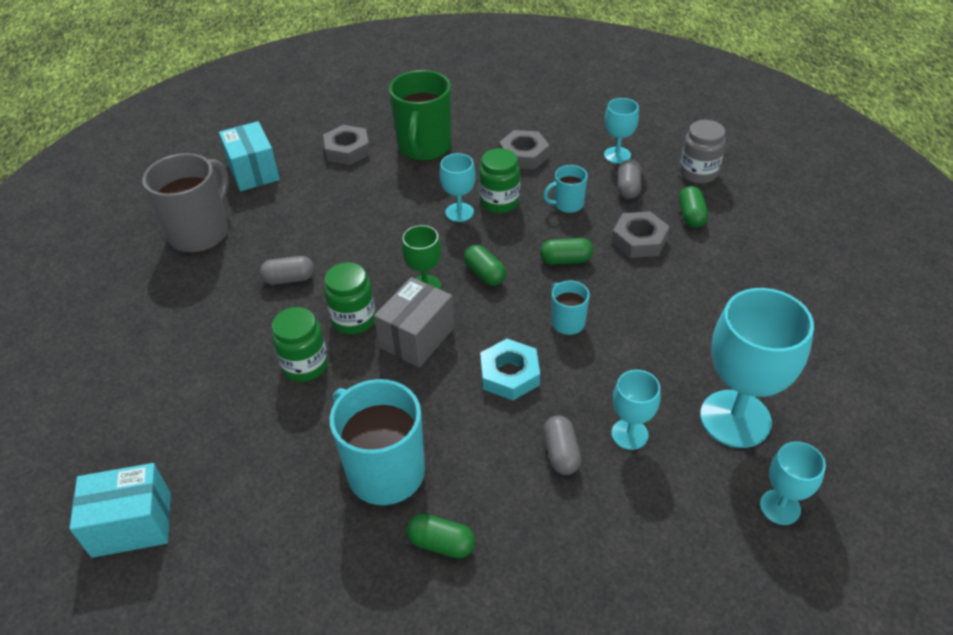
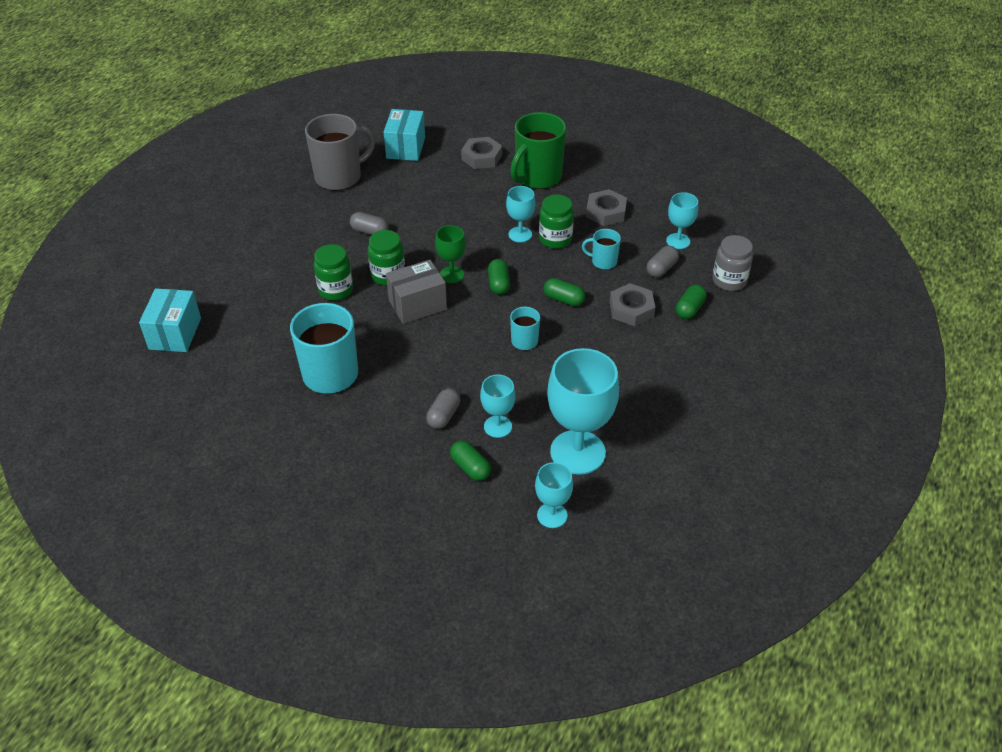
camera: 30 degrees right, 0 degrees up
(132, 524) = (175, 333): turquoise box -> turquoise box turned 75 degrees clockwise
(441, 543) = (328, 428): green capsule -> green capsule (470, 467)
(509, 374) = (455, 355): turquoise nut -> none

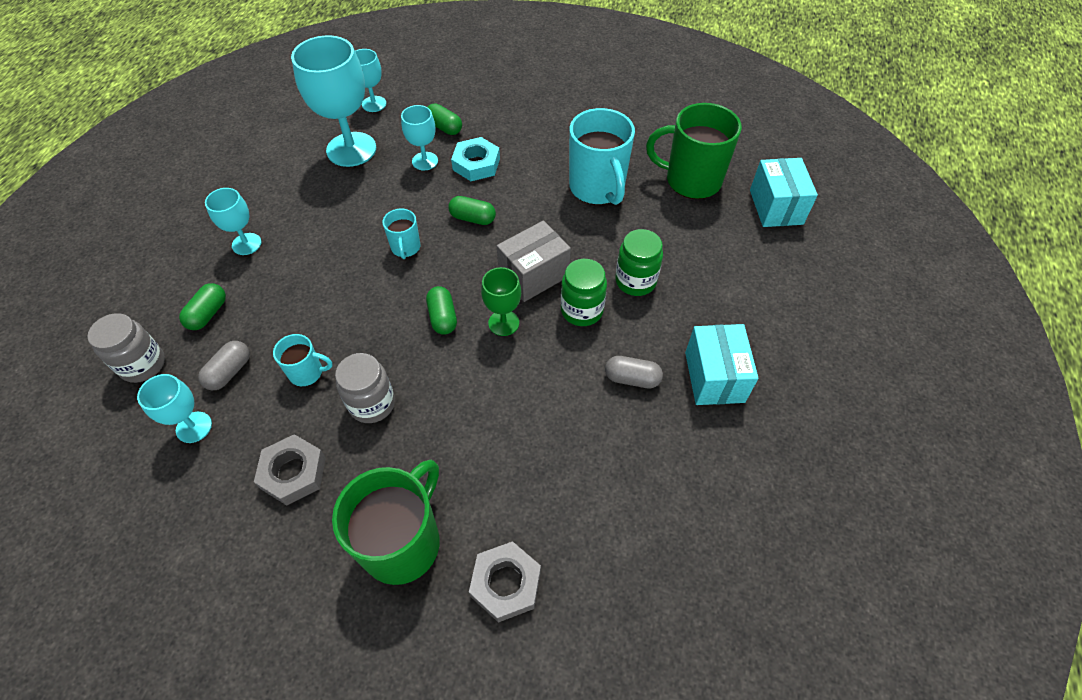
camera: 170 degrees right, 10 degrees up
(235, 369) = (691, 180): none -> green mug
(339, 177) = (725, 487): grey mug -> none
(405, 148) = (647, 588): turquoise box -> turquoise box (714, 377)
(444, 415) = (476, 164): grey capsule -> turquoise nut
(520, 234) = (422, 405): turquoise goblet -> turquoise goblet (246, 244)
(555, 239) = (372, 404): green jar -> grey jar
(563, 299) = (361, 306): green capsule -> green capsule (473, 218)
(631, 309) = (280, 304): grey nut -> none

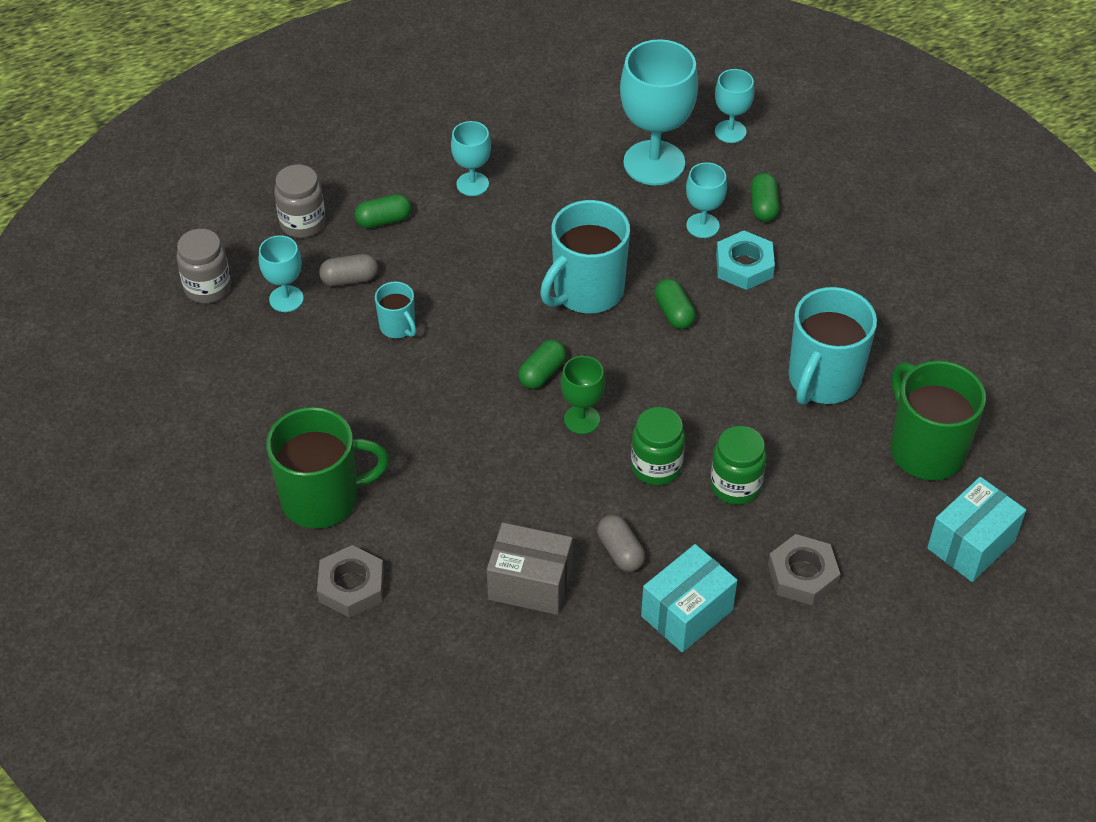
camera: 50 degrees right, 5 degrees down
(293, 473) = (310, 389): grey nut -> grey nut (802, 575)
(372, 404) = (413, 390): grey jar -> grey jar (208, 287)
(405, 248) = (586, 291): turquoise mug -> turquoise mug, size x2.00
(533, 275) = (658, 404): grey box -> grey box (530, 583)

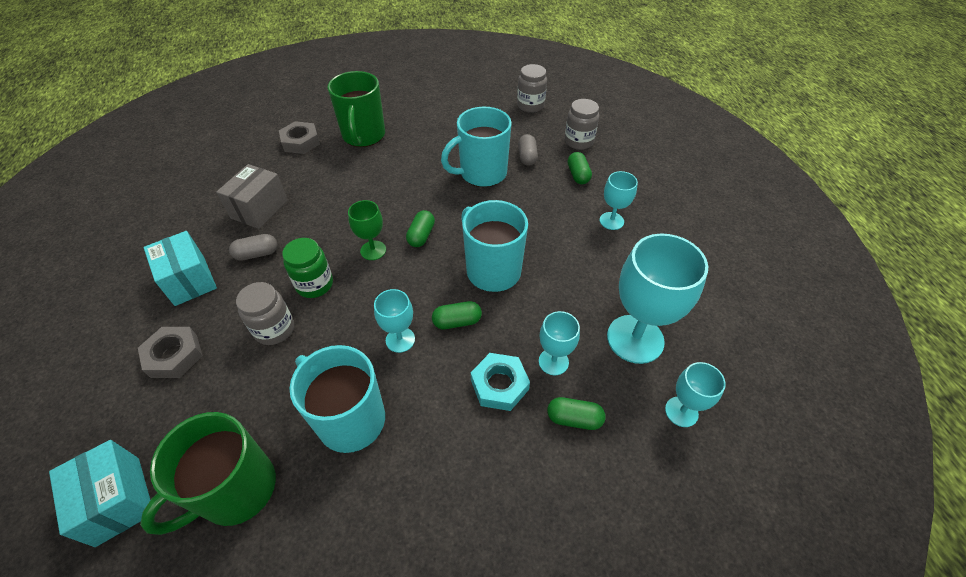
camera: 100 degrees right, 0 degrees up
(286, 299) = (515, 132): turquoise goblet -> turquoise goblet (400, 340)
(398, 327) = (482, 173): turquoise mug -> turquoise mug, size x2.00
(542, 373) = (421, 235): green capsule -> green capsule turned 60 degrees clockwise
(735, 485) = (274, 329): green jar -> grey jar
(925, 449) = (236, 490): green mug -> green mug turned 150 degrees clockwise

